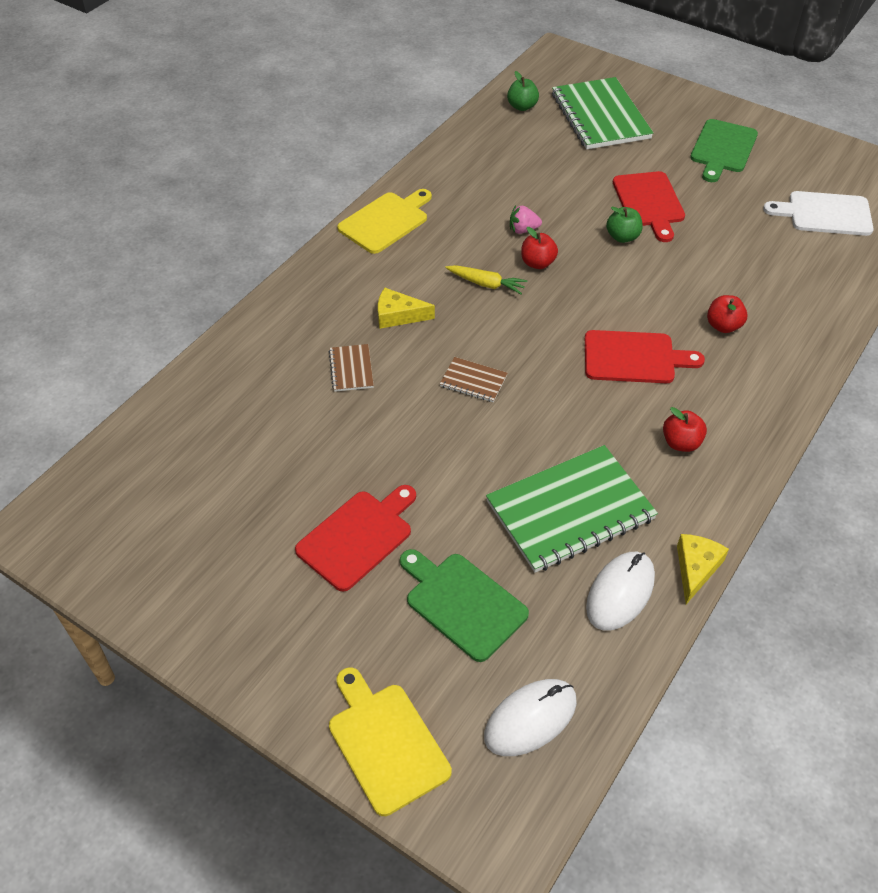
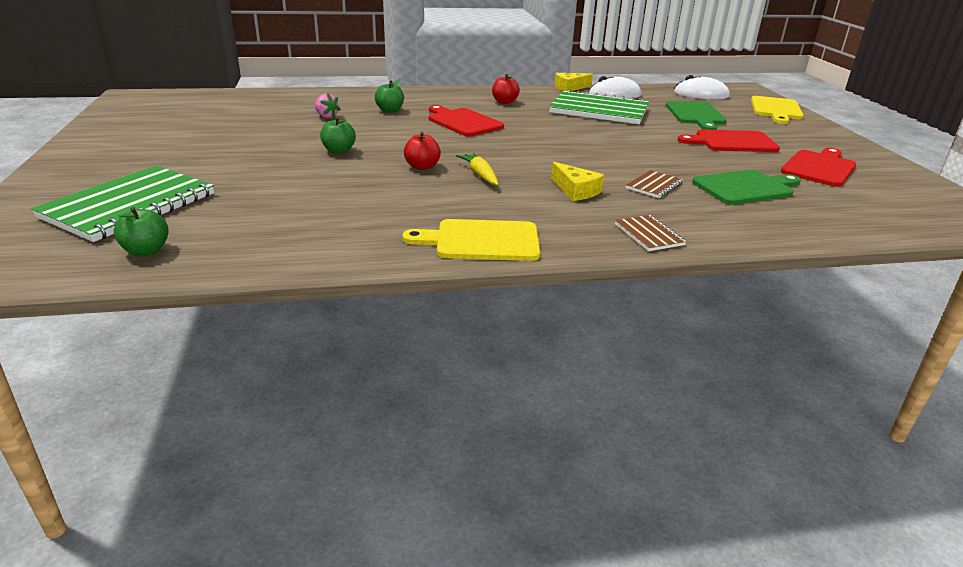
camera: 135 degrees left, 20 degrees down
(473, 381) = (574, 151): brown notebook -> brown notebook (649, 234)
(523, 230) = (388, 183): pink strawberry -> pink strawberry (326, 116)
(649, 202) = (274, 153): red cutting board -> red cutting board (819, 167)
(723, 149) = (146, 148): green cutting board -> green cutting board (745, 187)
(723, 326) = (390, 110): red apple -> green apple
(825, 214) = (214, 109): white cutting board -> none

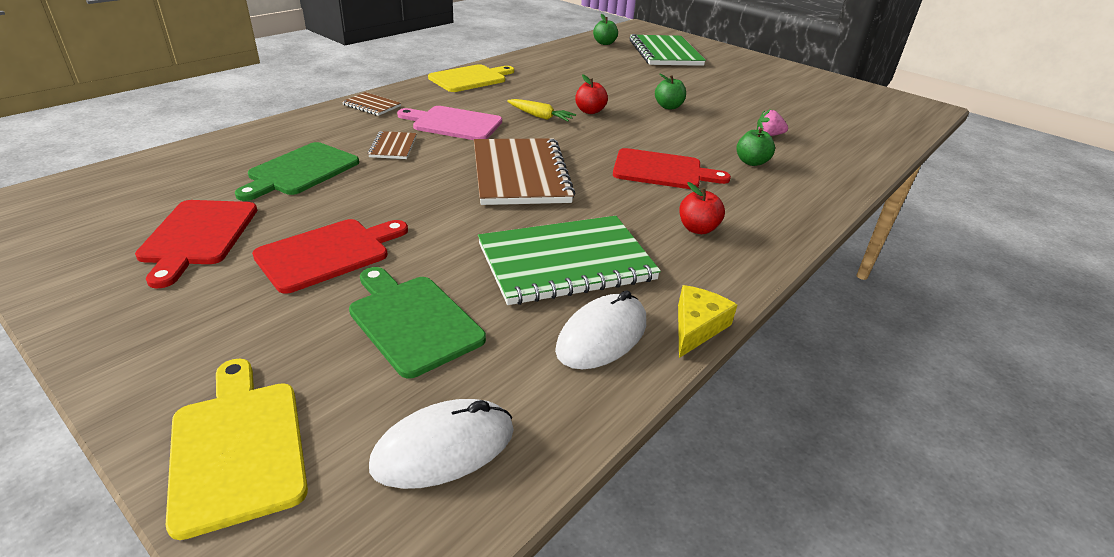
camera: 140 degrees right, 5 degrees up
(568, 144) = (520, 174): none -> brown notebook
(575, 190) = (453, 124): yellow cheese -> pink cutting board

